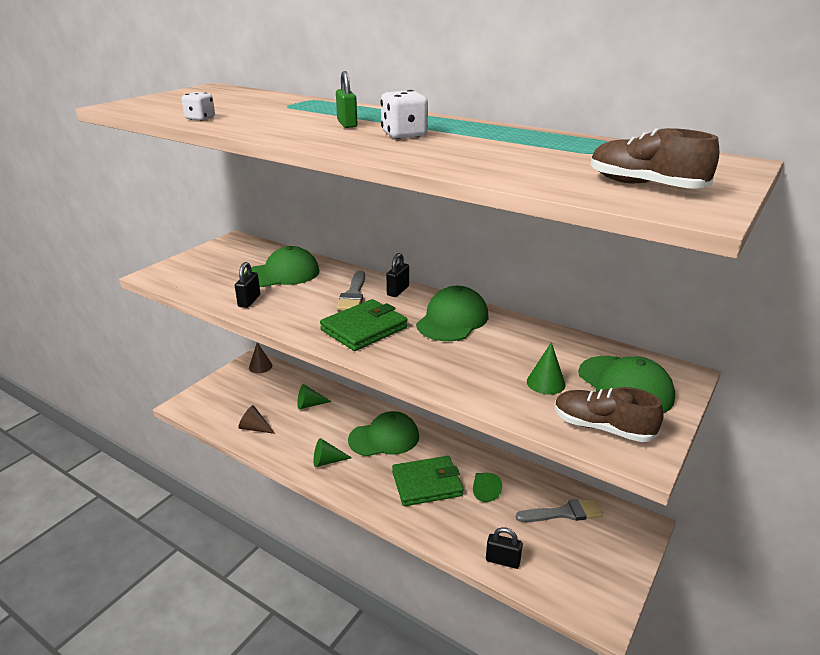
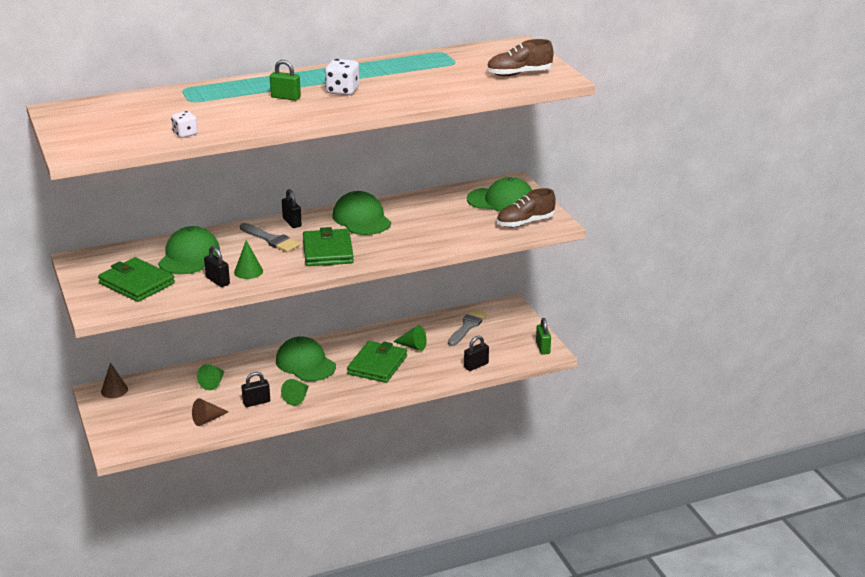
camera: 55 degrees left, 0 degrees up
(214, 272) = (136, 283): none -> green wallet
(301, 441) = (256, 402): none -> black padlock
(384, 438) = (305, 363): green cap -> green cap turned 60 degrees counterclockwise
(545, 383) = (469, 220): green cone -> green cone (248, 271)
(602, 605) = (543, 348): none -> green padlock

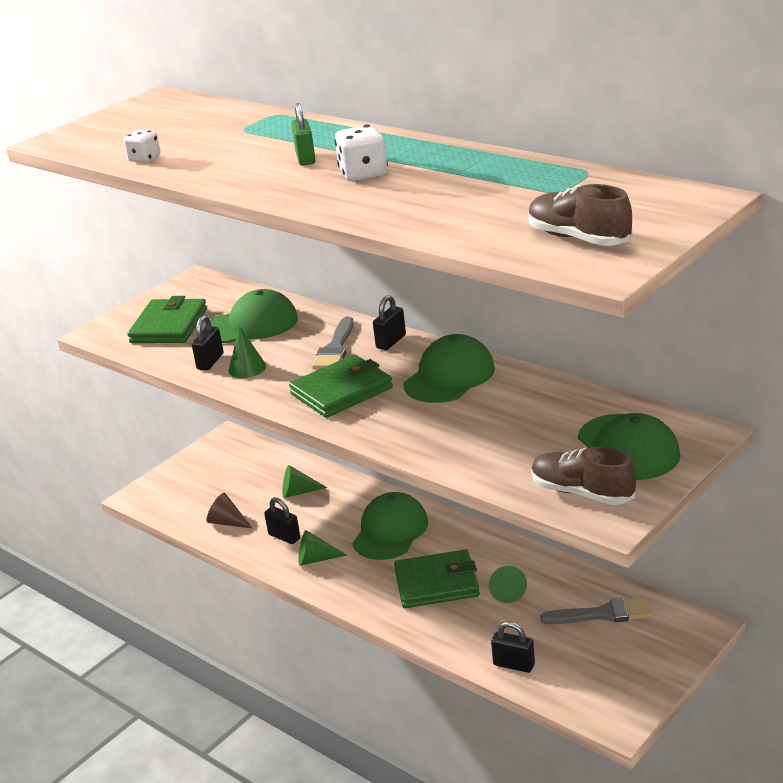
camera: 65 degrees right, 0 degrees up
(114, 390) = (236, 445): brown cone -> none
(543, 348) = (622, 708): green padlock -> none

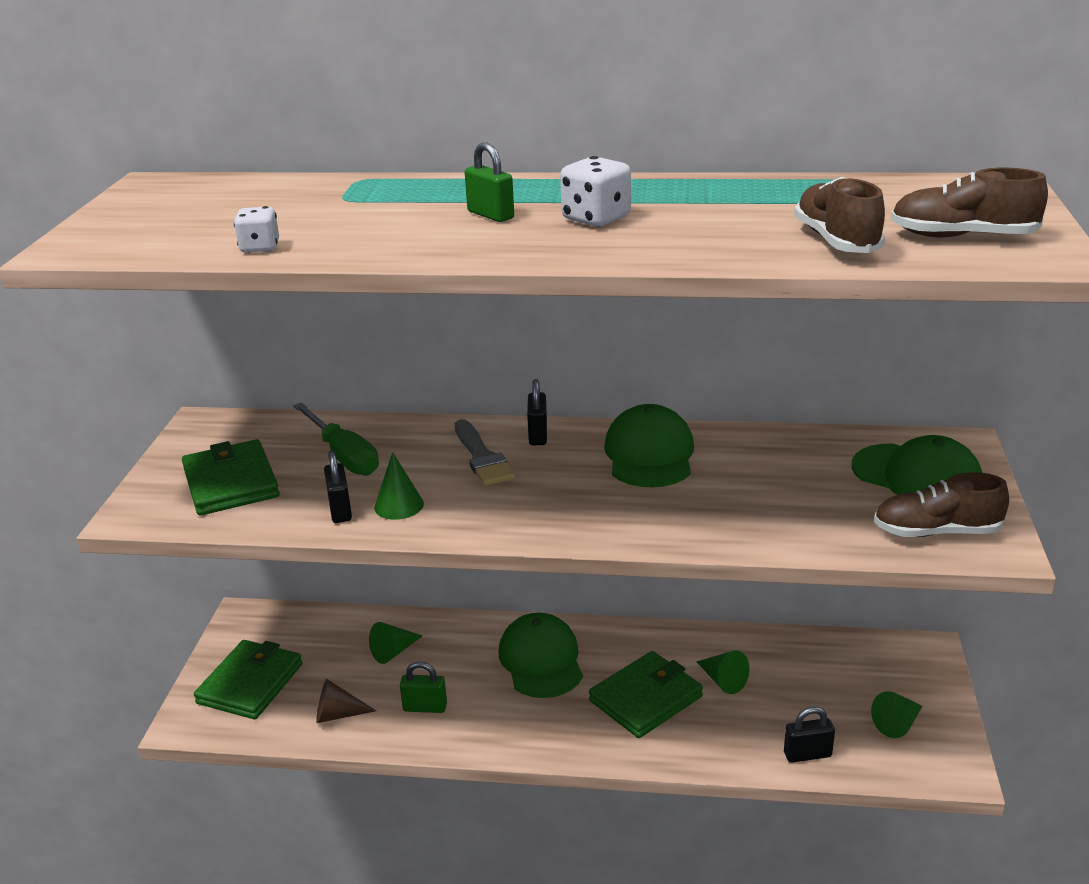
camera: 35 degrees left, 0 degrees up
(252, 324) = (343, 456): green cap -> green screwdriver
(284, 537) = (425, 707): black padlock -> green padlock
(316, 559) = (487, 720): green cone -> green cone (897, 723)
(341, 391) = (548, 500): green wallet -> green wallet (250, 683)
(484, 224) = (836, 241): none -> brown shoe
(602, 614) = (834, 670): grey brush -> none

